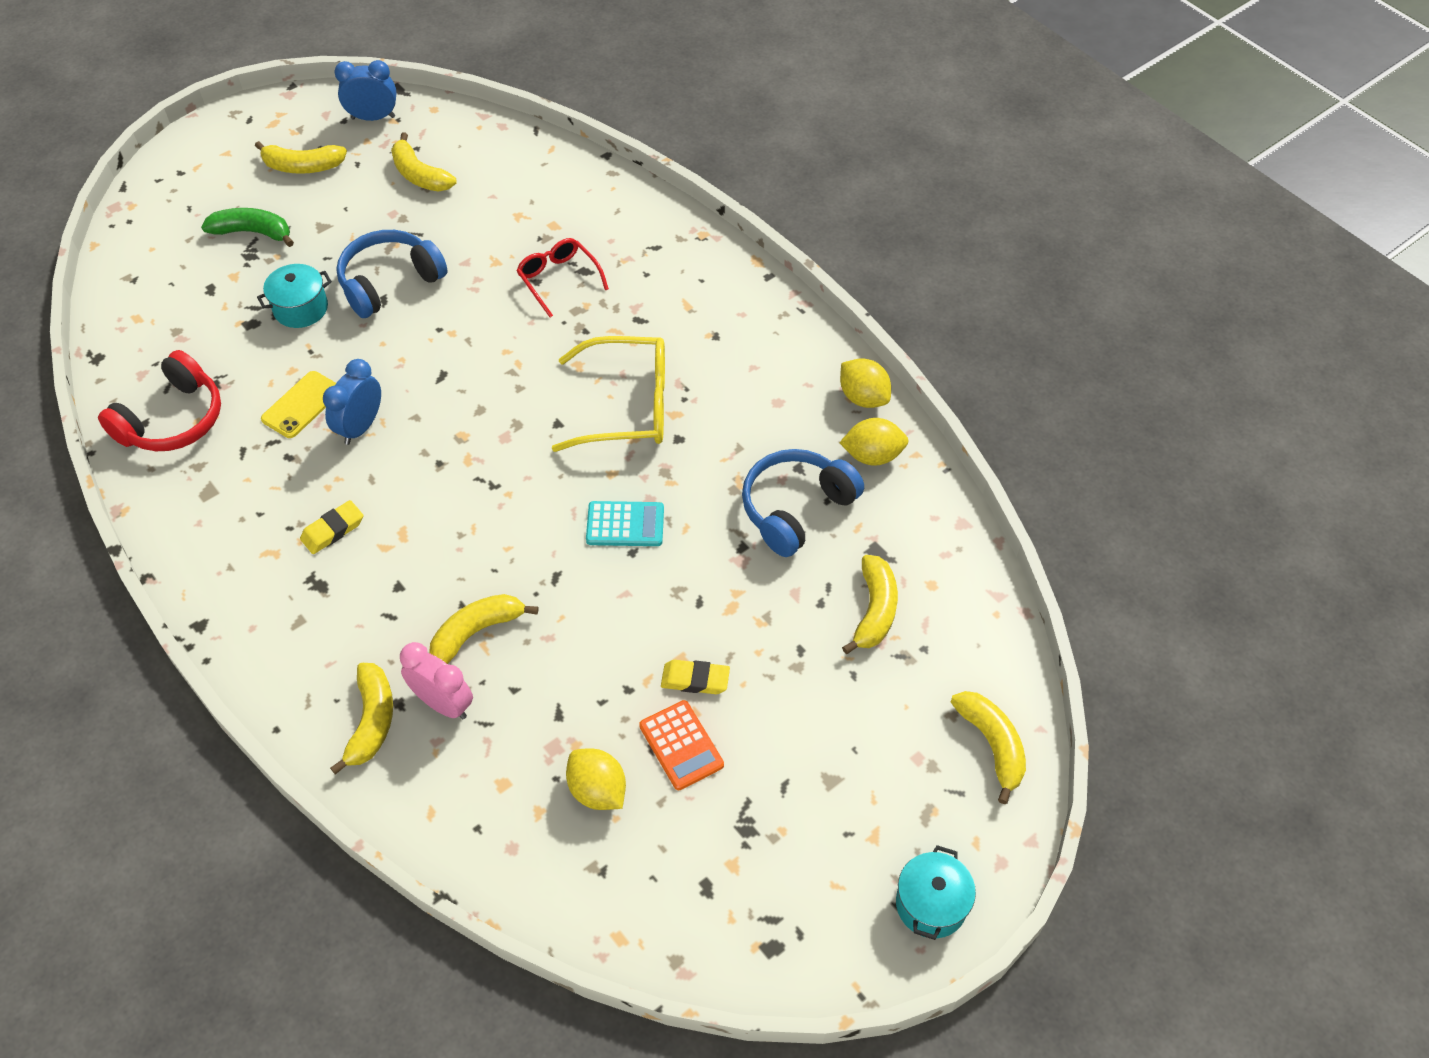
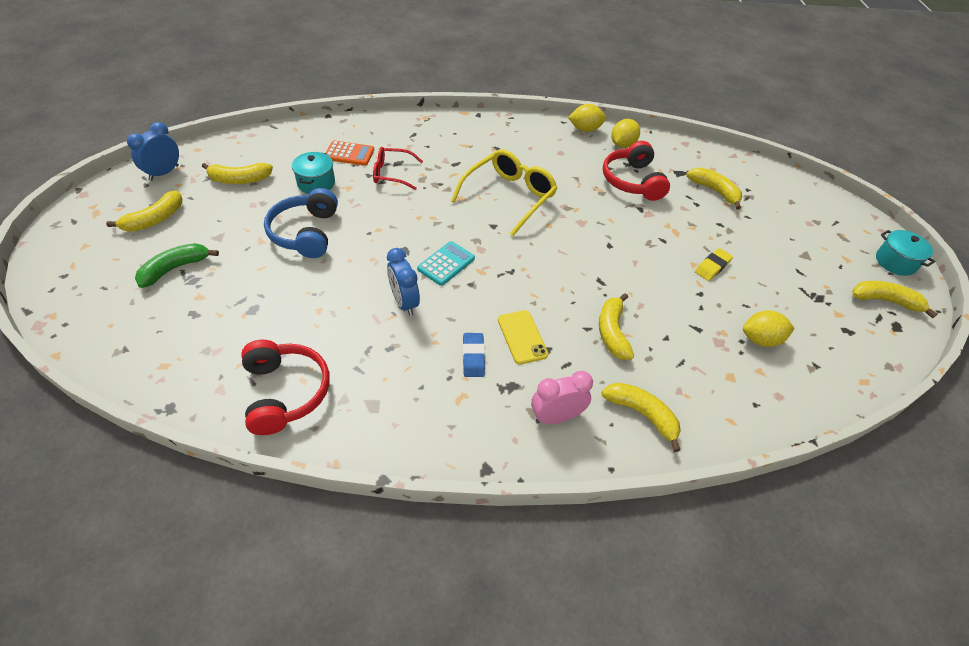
camera: 55 degrees left, 5 degrees down
(301, 308) = (273, 280): turquoise pot -> turquoise pot (316, 183)
(302, 405) = (354, 320): yellow phone -> yellow phone (522, 337)
(333, 530) = (473, 357): yellow eraser -> blue eraser
(443, 703) = (653, 373): pink clock -> pink clock (556, 417)
(625, 525) = (589, 238): turquoise calculator -> turquoise calculator (446, 264)
(681, 745) = (751, 293): orange calculator -> orange calculator (349, 154)
(796, 508) = (632, 181): blue headphones -> red headphones
(992, 745) = (816, 199): yellow banana -> yellow banana (885, 301)

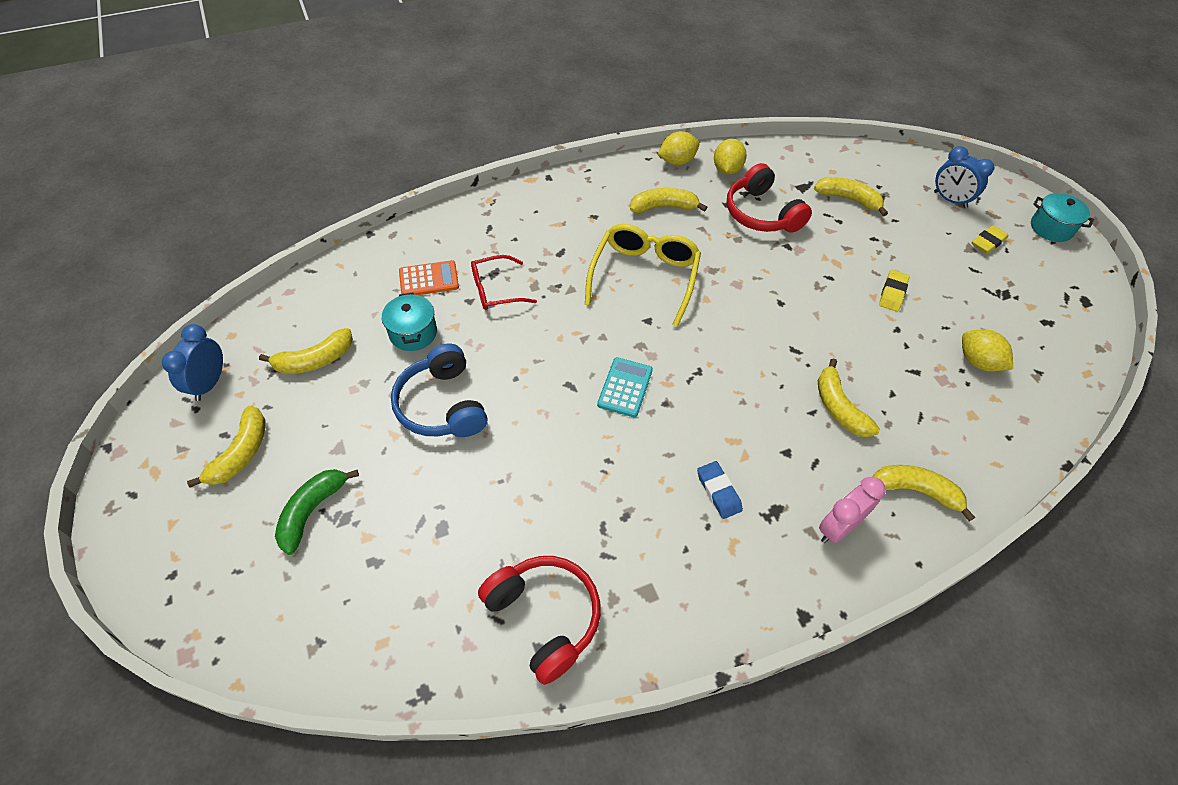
camera: 20 degrees left, 5 degrees up
(404, 302) = (608, 453): blue clock -> blue clock (949, 200)
(522, 337) = (754, 448): yellow phone -> none
(760, 339) = (978, 362): yellow lemon -> yellow lemon turned 75 degrees clockwise
(825, 255) = (988, 242): none -> yellow eraser
(885, 301) = (1063, 276): yellow banana -> yellow banana (663, 207)

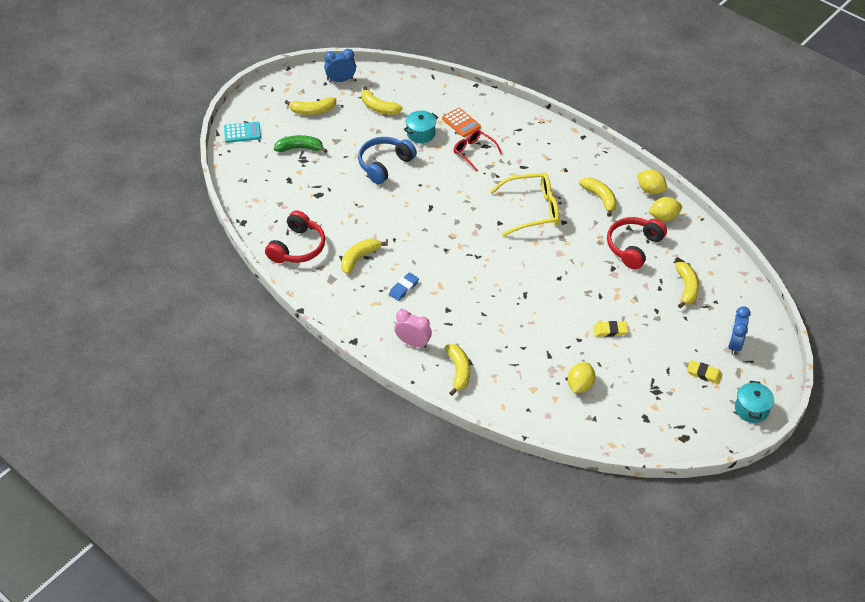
camera: 65 degrees right, 5 degrees down
(625, 387) = (444, 229): turquoise calculator -> turquoise calculator (242, 133)
(839, 407) = (495, 325): yellow banana -> yellow banana (359, 258)

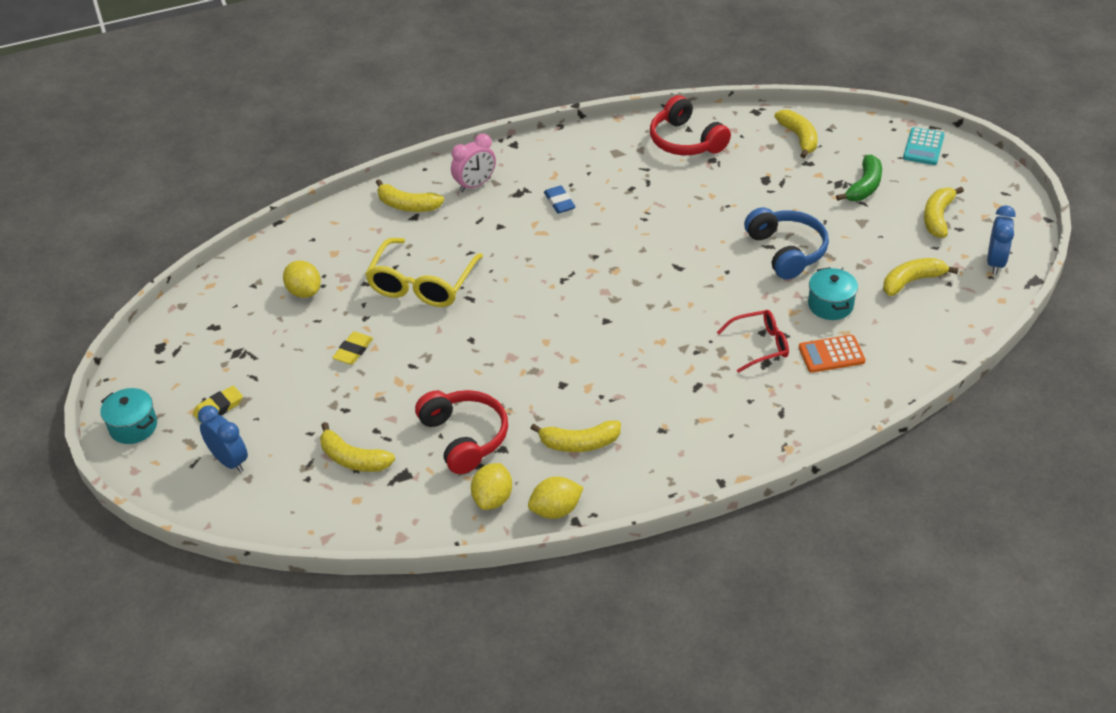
camera: 120 degrees right, 5 degrees down
(359, 258) = (633, 182): yellow banana -> yellow banana (799, 138)
(532, 209) = (607, 362): yellow glasses -> yellow glasses (422, 284)

